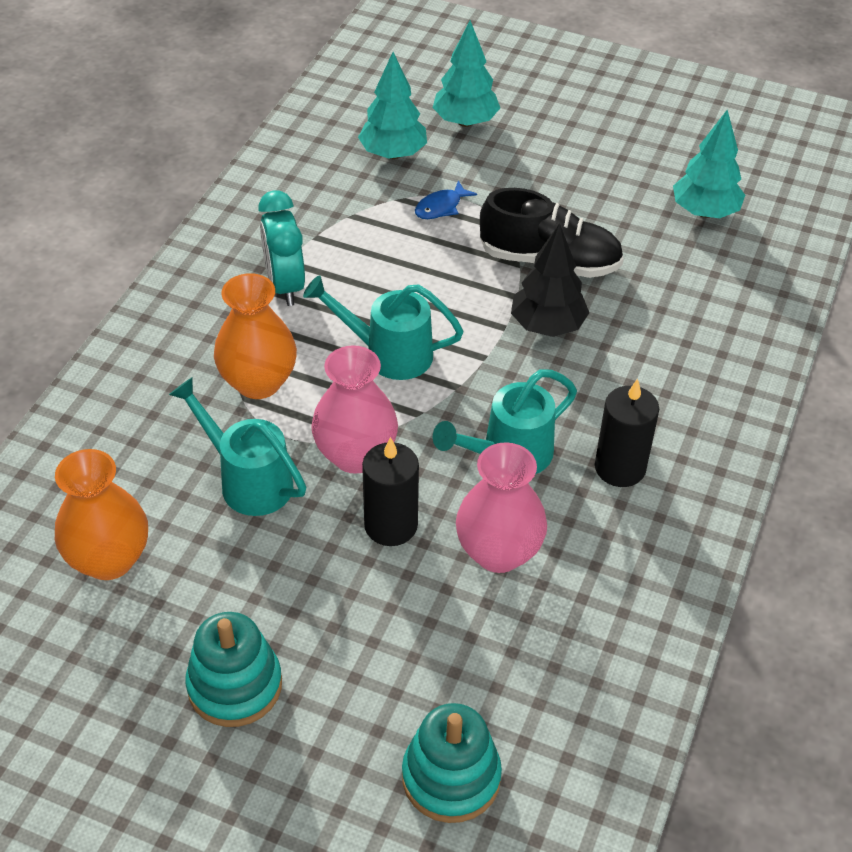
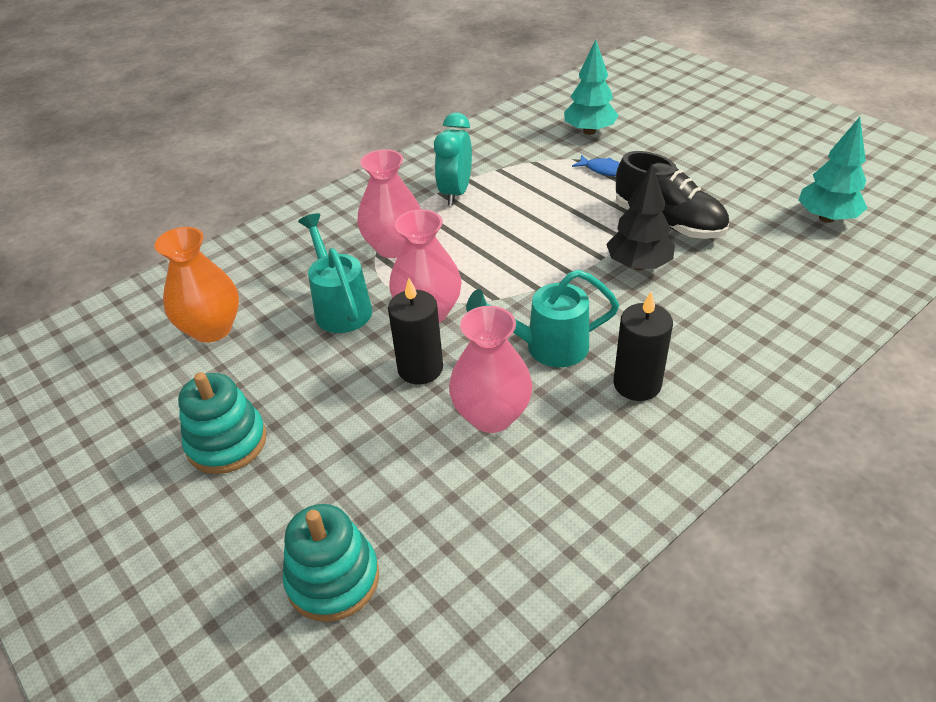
camera: 30 degrees right, 5 degrees down
(258, 382) = (394, 247): orange vase -> pink vase
(389, 353) = (500, 253): turquoise watering can -> none
(441, 207) = (603, 170): blue fish -> blue fish turned 135 degrees counterclockwise
(465, 122) = (657, 122): turquoise tree -> none

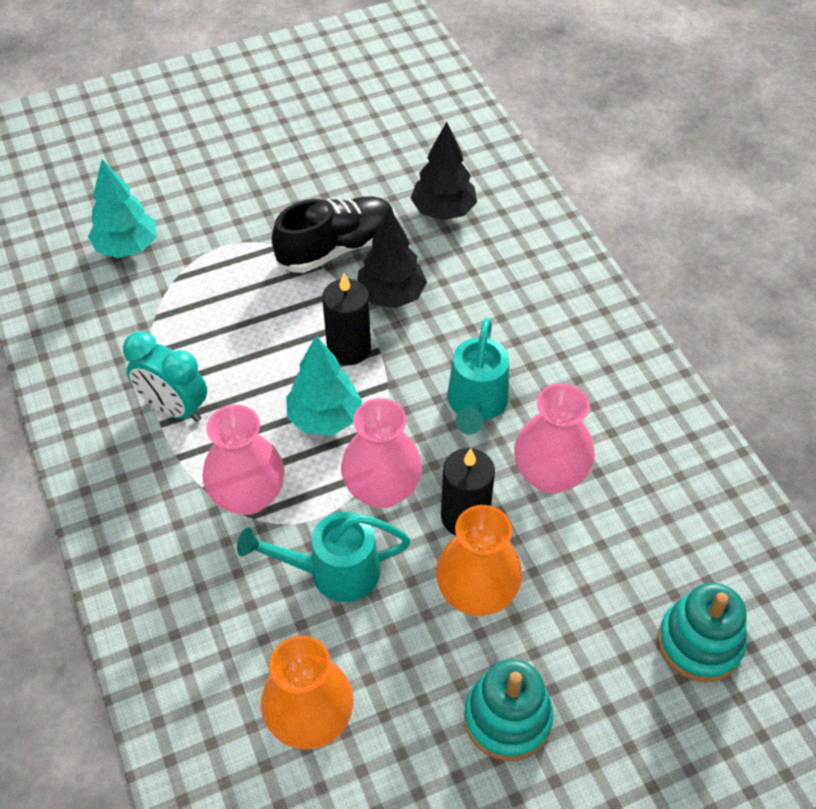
camera: 75 degrees left, 10 degrees up
(344, 394) = (476, 593): none -> orange vase
(603, 170) = (214, 263): blue fish -> none
(637, 384) = (549, 356): black candle -> black candle (349, 348)
(768, 270) = (443, 211): none -> black tree
(826, 218) = (392, 141): turquoise tree -> turquoise tree (324, 418)

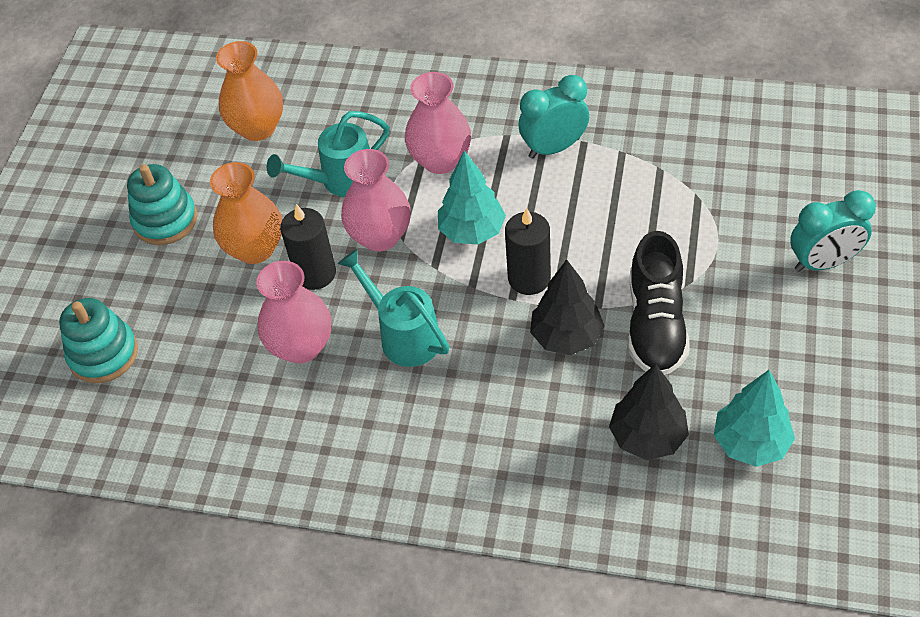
camera: 130 degrees right, 0 degrees up
(127, 247) = (760, 177): turquoise tree -> turquoise tree (751, 443)
(203, 179) = (823, 262): none -> turquoise clock
(334, 572) = (341, 180): turquoise watering can -> turquoise watering can turned 150 degrees counterclockwise

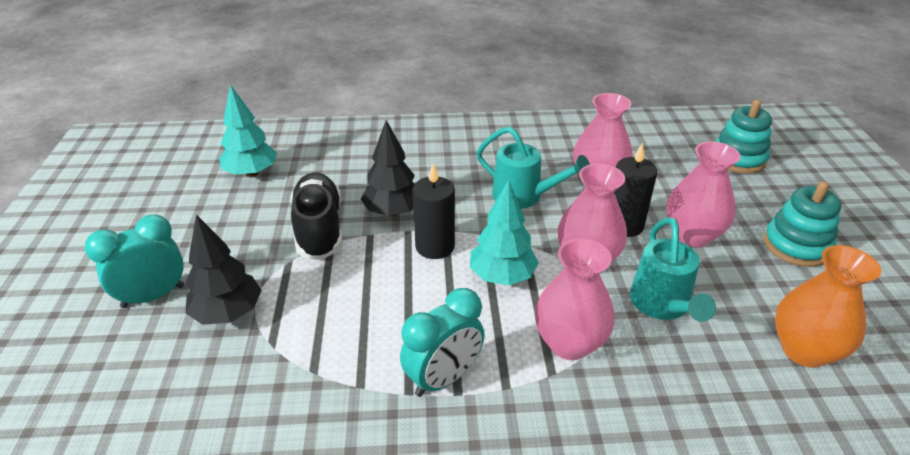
camera: 160 degrees right, 15 degrees down
(255, 249) = (692, 235): orange vase -> pink vase
(341, 180) = (662, 305): turquoise watering can -> turquoise watering can turned 135 degrees clockwise
(647, 437) = (325, 167): black tree -> black tree (228, 313)

